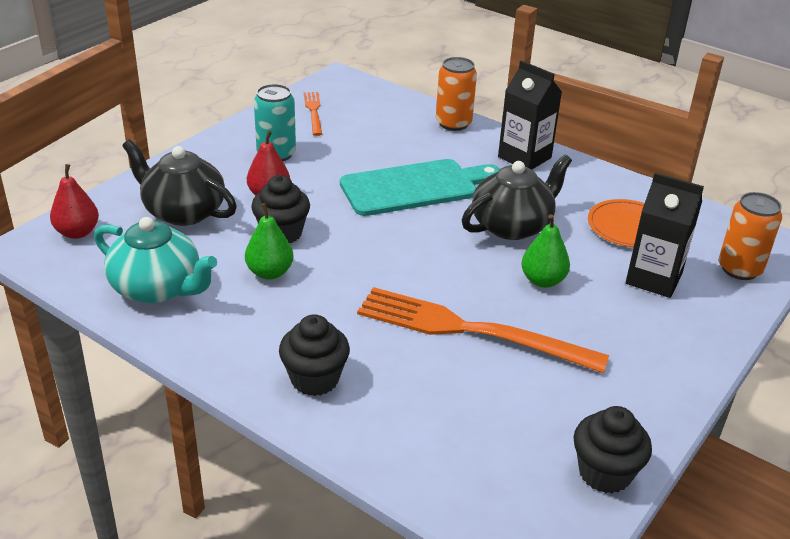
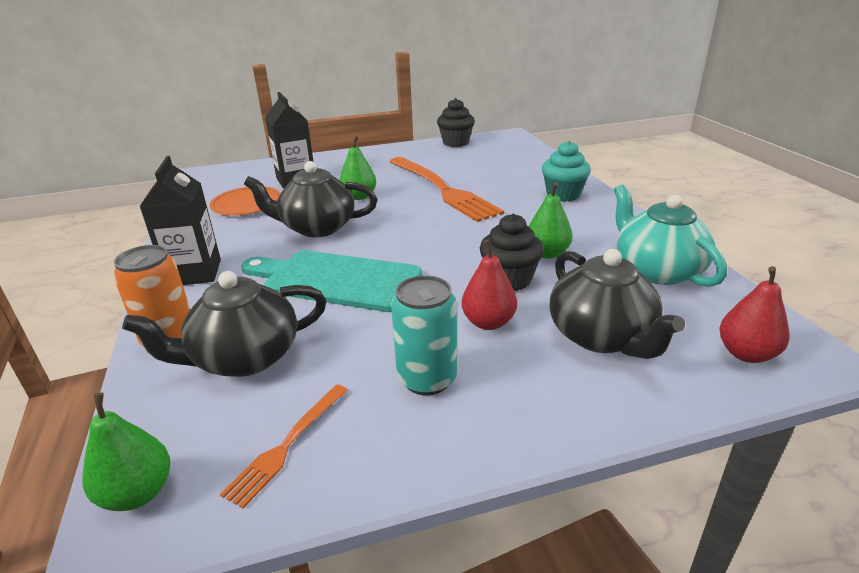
camera: 140 degrees left, 5 degrees down
(315, 379) = (563, 195): black cupcake -> turquoise cupcake
(352, 84) = (138, 493): none -> green pear
(393, 130) = (244, 358): none -> black teapot
(739, 269) = (243, 172): orange can -> none

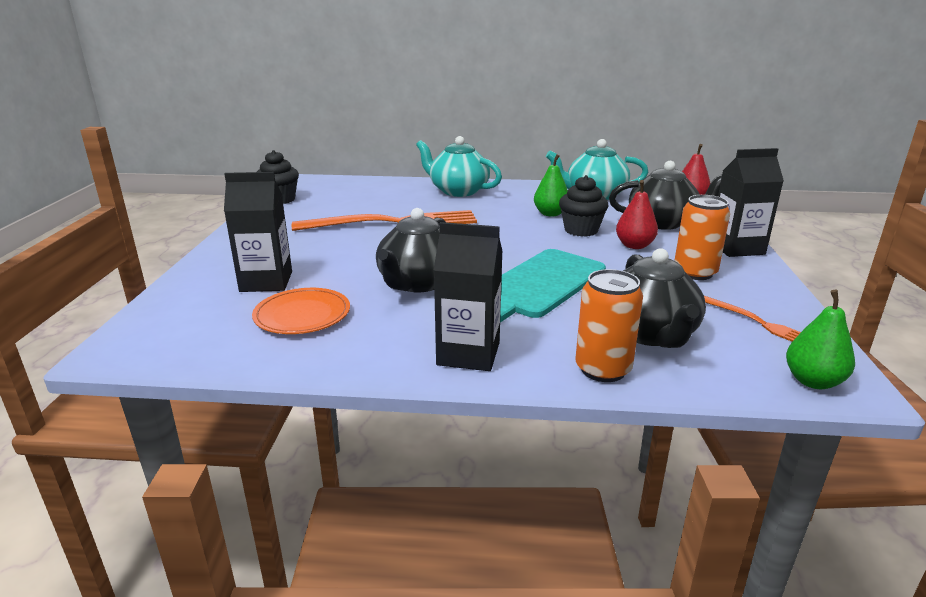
camera: 70 degrees left, 5 degrees down
(359, 197) = (363, 256): green pear -> none
(427, 379) = (695, 273): turquoise can -> orange can
(553, 416) = (736, 248): none -> black carton
(563, 195) = (458, 191): turquoise cupcake -> turquoise teapot

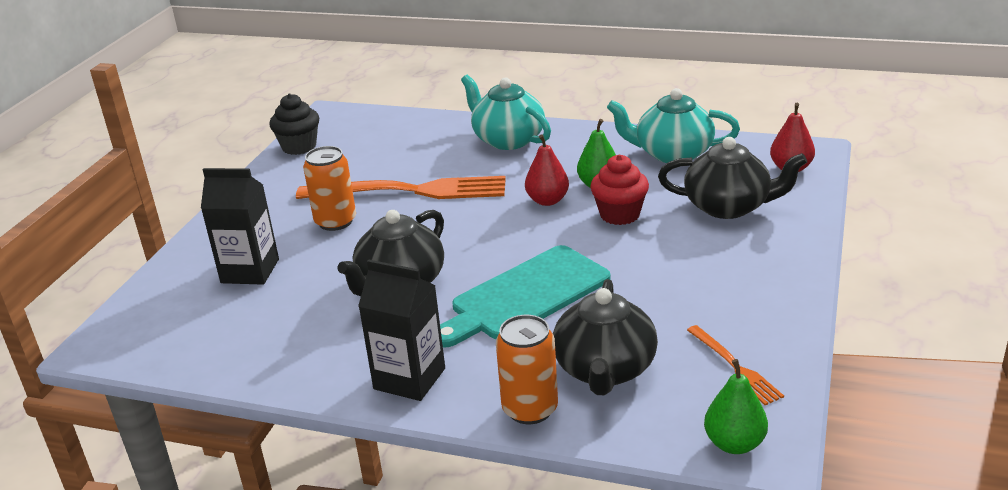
camera: 15 degrees right, 5 degrees up
(302, 315) = (271, 318): orange plate -> none
(581, 230) = (619, 215): black cupcake -> red cupcake
(634, 246) = (668, 243): red pear -> red pear (547, 200)
(695, 273) = (712, 290): orange can -> orange can (335, 221)
(736, 248) = (791, 254): black carton -> none

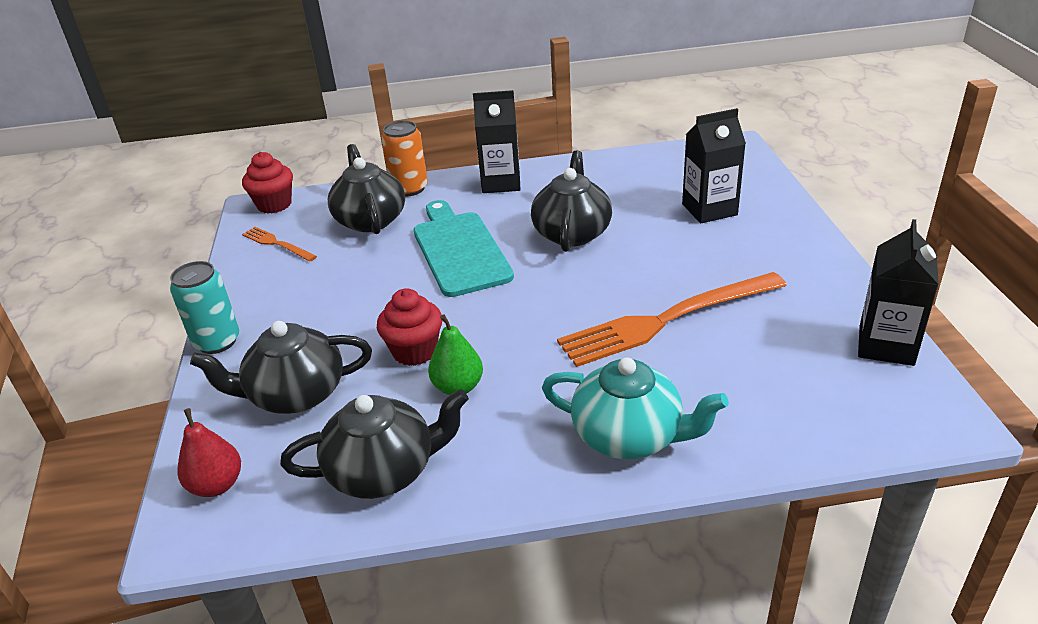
camera: 155 degrees right, 5 degrees up
(299, 147) = (886, 345): black cupcake -> black carton
(335, 221) = (699, 267): orange can -> none
(525, 296) = (459, 250): turquoise cutting board -> turquoise cutting board turned 45 degrees counterclockwise
(547, 200) = (504, 348): red pear -> none
(672, 154) = (384, 471): turquoise teapot -> black teapot
(734, 444) = (274, 204): green pear -> red cupcake
(803, 264) = (217, 342): none -> turquoise can

